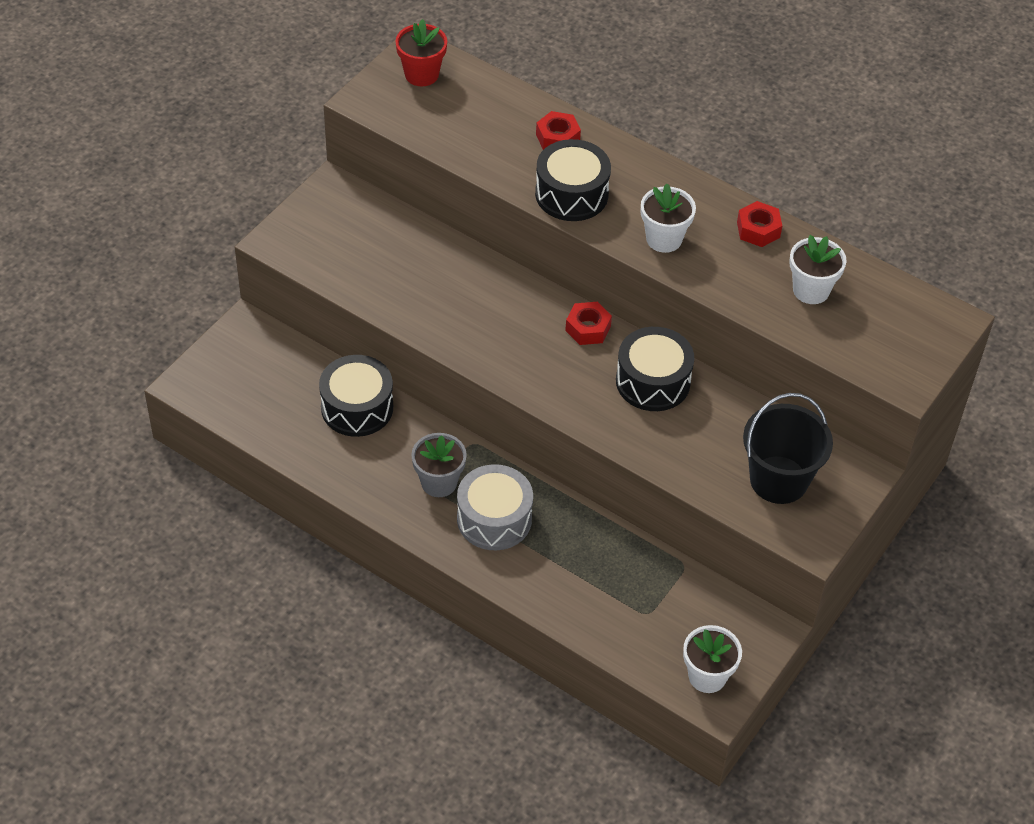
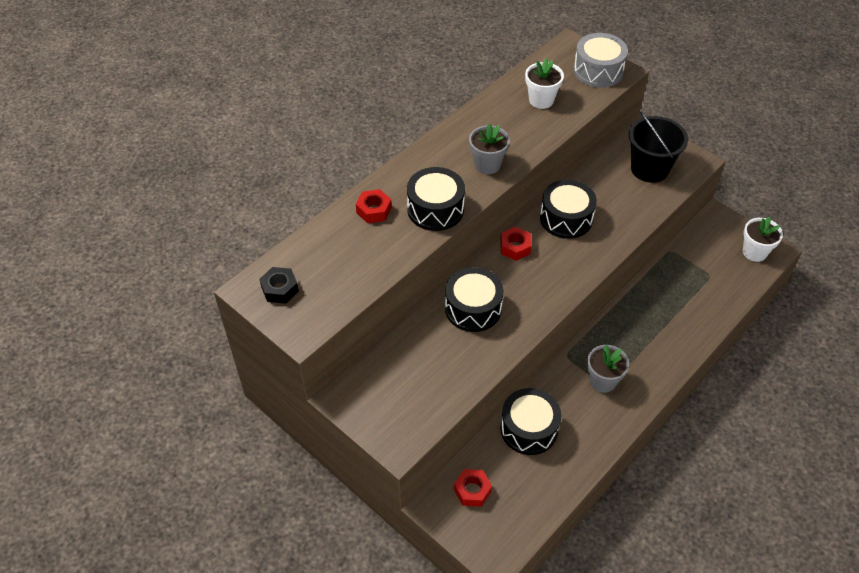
camera: 80 degrees left, 0 degrees up
(421, 74) = (280, 289): red flower pot -> black nut
(478, 292) = (473, 308): none -> black drum
(494, 519) = (635, 350): grey drum -> grey drum (598, 71)
(664, 239) = (487, 164): white flower pot -> grey flower pot
(758, 230) = (483, 116): red nut -> red nut (472, 490)

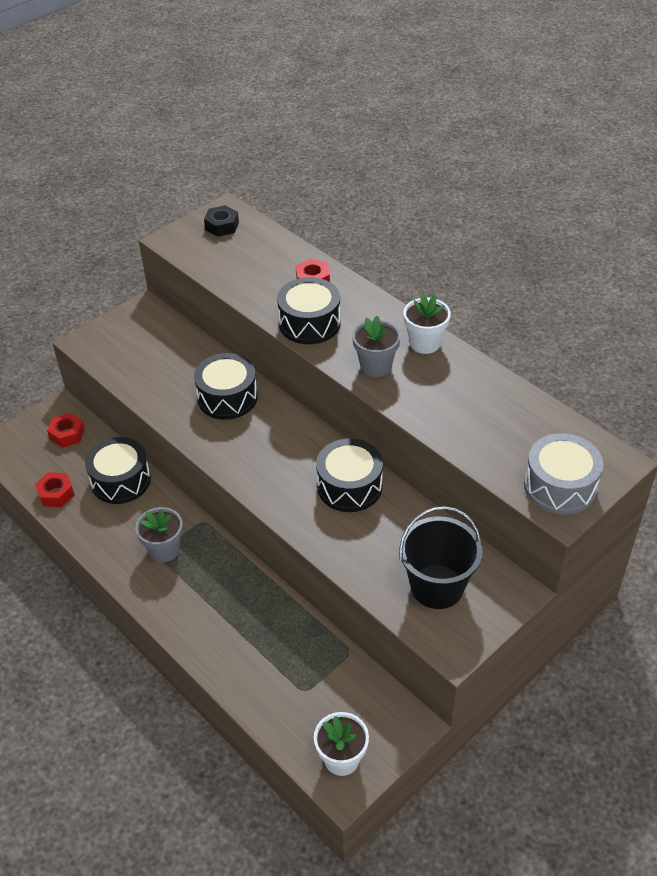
camera: 95 degrees right, 5 degrees down
(515, 247) = (308, 436): red nut -> red nut (56, 494)
(541, 100) = (493, 421): white flower pot -> white flower pot (425, 343)

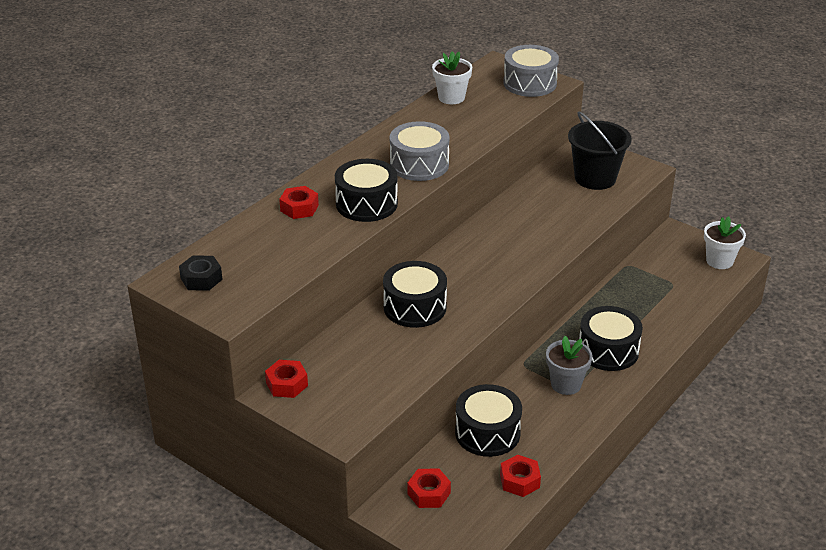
camera: 100 degrees left, 10 degrees down
(152, 314) = (287, 384): none -> red nut
(349, 486) = (509, 225): black drum -> black drum (608, 350)
(375, 366) = (419, 164): grey flower pot -> grey drum
(425, 343) = (383, 142): white flower pot -> white flower pot (451, 97)

